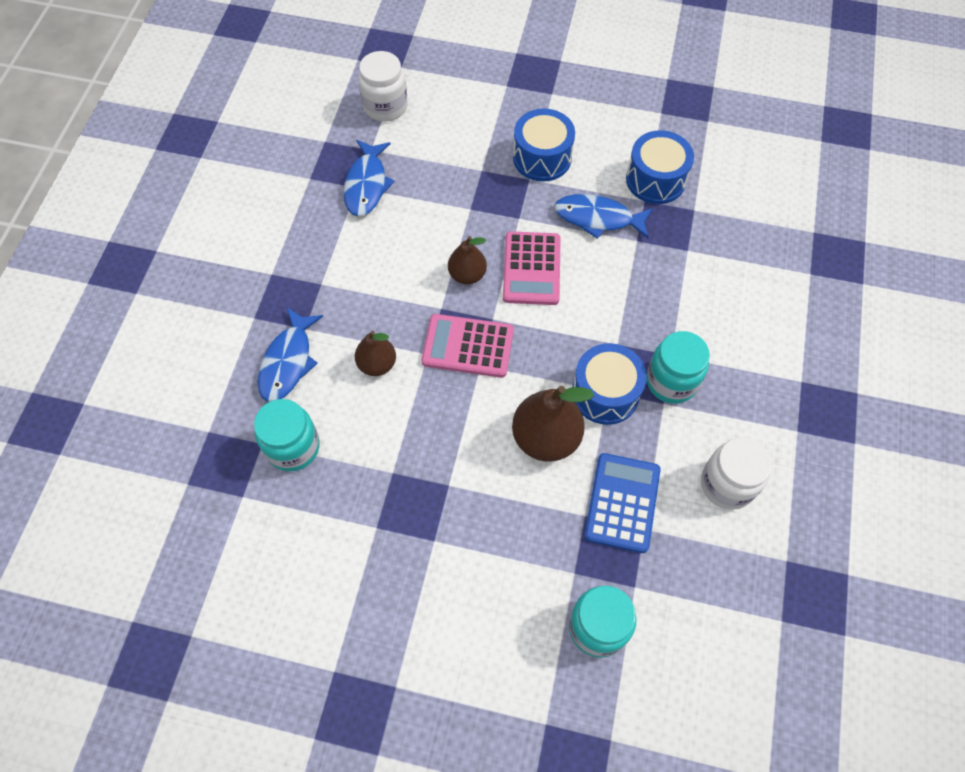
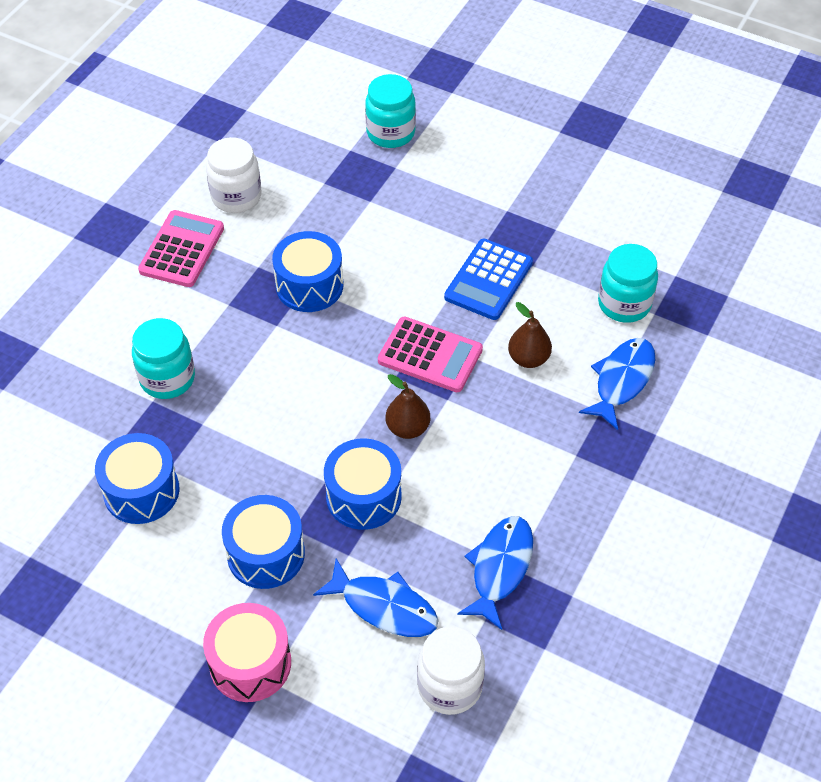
camera: 165 degrees left, 10 degrees down
(485, 213) = (363, 496): none -> blue drum
(522, 92) = (250, 663): none -> pink drum
(531, 269) = (334, 419): pink calculator -> pink calculator (182, 249)
(546, 438) = (381, 262): brown pear -> none
(598, 218) = (233, 459): blue fish -> blue fish (384, 606)
(622, 503) = (334, 203): blue calculator -> blue calculator (488, 280)
(671, 381) = (241, 282): turquoise jar -> turquoise jar (167, 378)

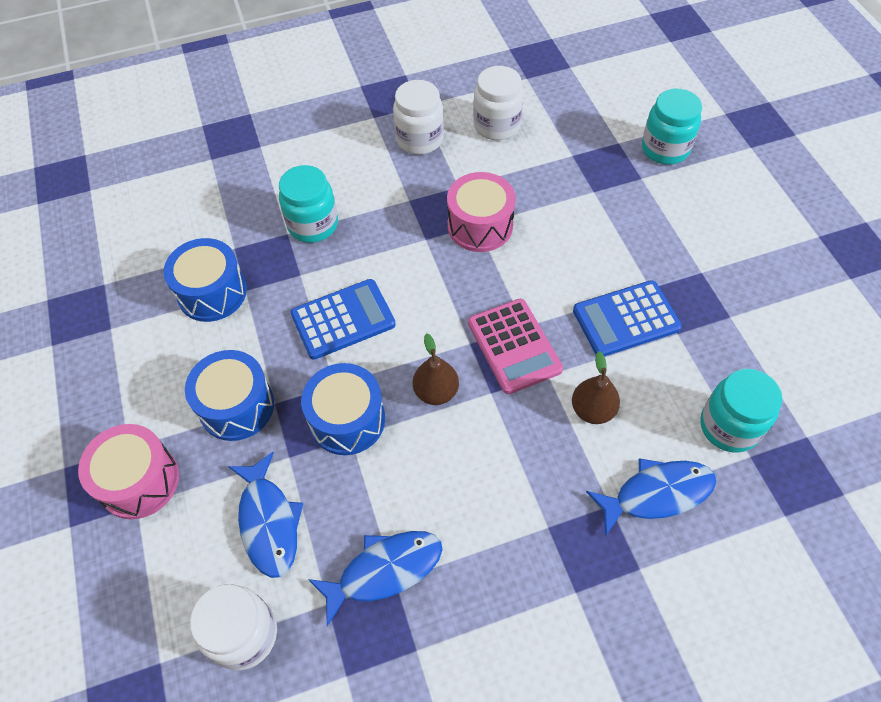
camera: 45 degrees right, 5 degrees up
(182, 249) = (419, 139): pink calculator -> white jar
(278, 431) = (343, 319): none -> blue calculator
(309, 285) = (480, 226): blue drum -> pink drum

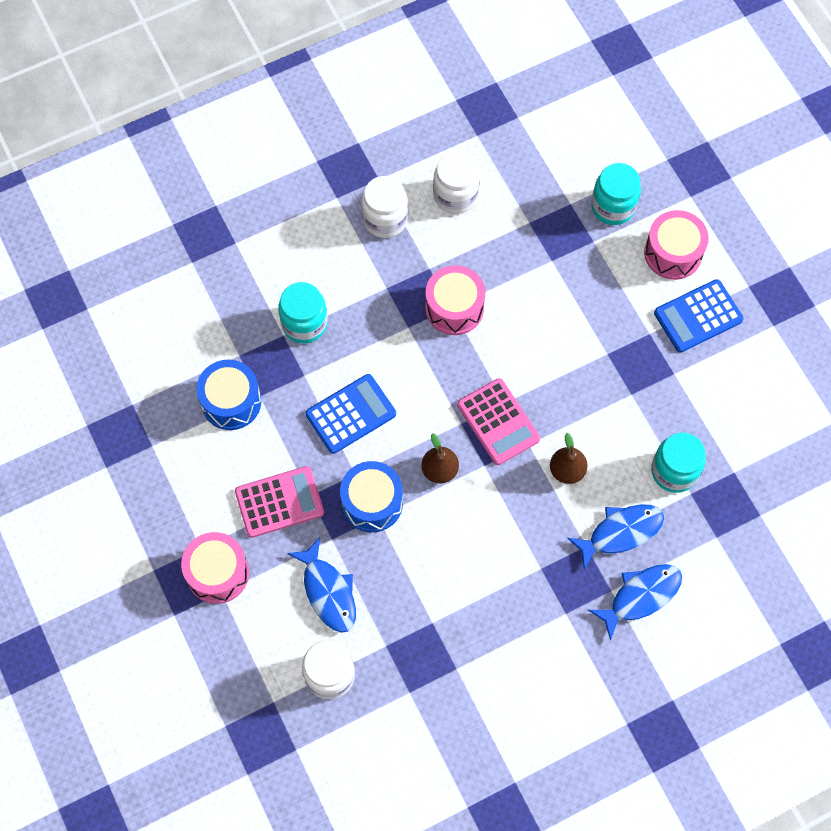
camera: 10 degrees left, 10 degrees up
(236, 406) = (279, 502): blue drum -> pink calculator
(384, 570) = (423, 616): blue fish -> blue fish (640, 596)
(626, 319) = (588, 386): blue calculator -> blue calculator (698, 316)
(730, 197) = (673, 253): none -> pink drum

